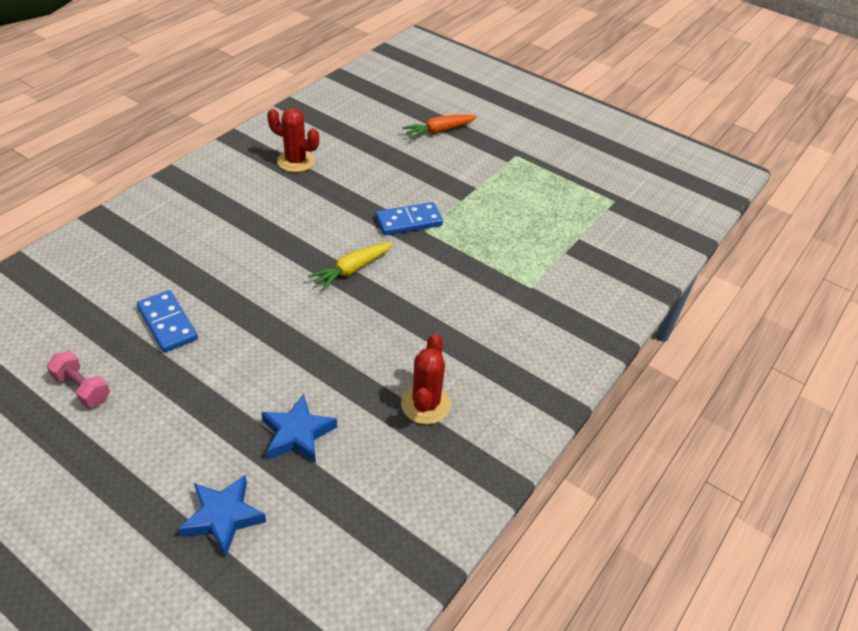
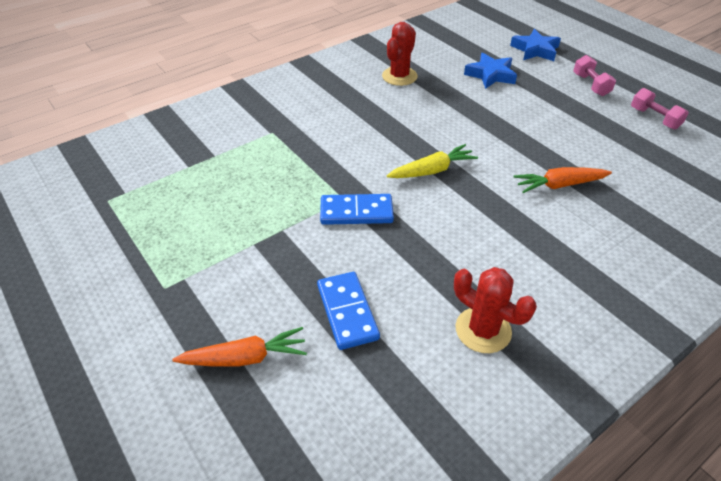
camera: 160 degrees left, 0 degrees up
(150, 441) = (590, 85): none -> pink dumbbell
(168, 323) = (603, 151): blue domino -> blue domino (347, 312)
(225, 274) = (559, 185): none -> orange carrot

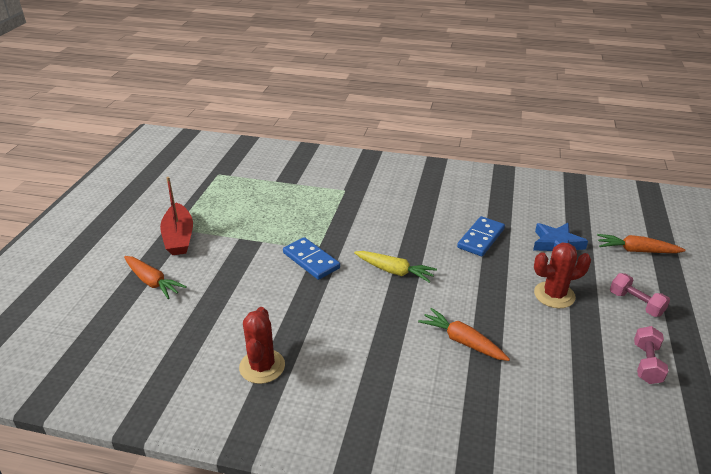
camera: 50 degrees right, 10 degrees down
(187, 293) = (179, 237): none -> red boat
(347, 312) = (220, 301): blue domino -> blue domino (480, 238)
(399, 76) = (483, 205): red cactus -> red cactus (554, 295)
(535, 50) = (636, 251): blue star -> orange carrot
(590, 85) = (636, 303): pink dumbbell -> pink dumbbell turned 75 degrees counterclockwise

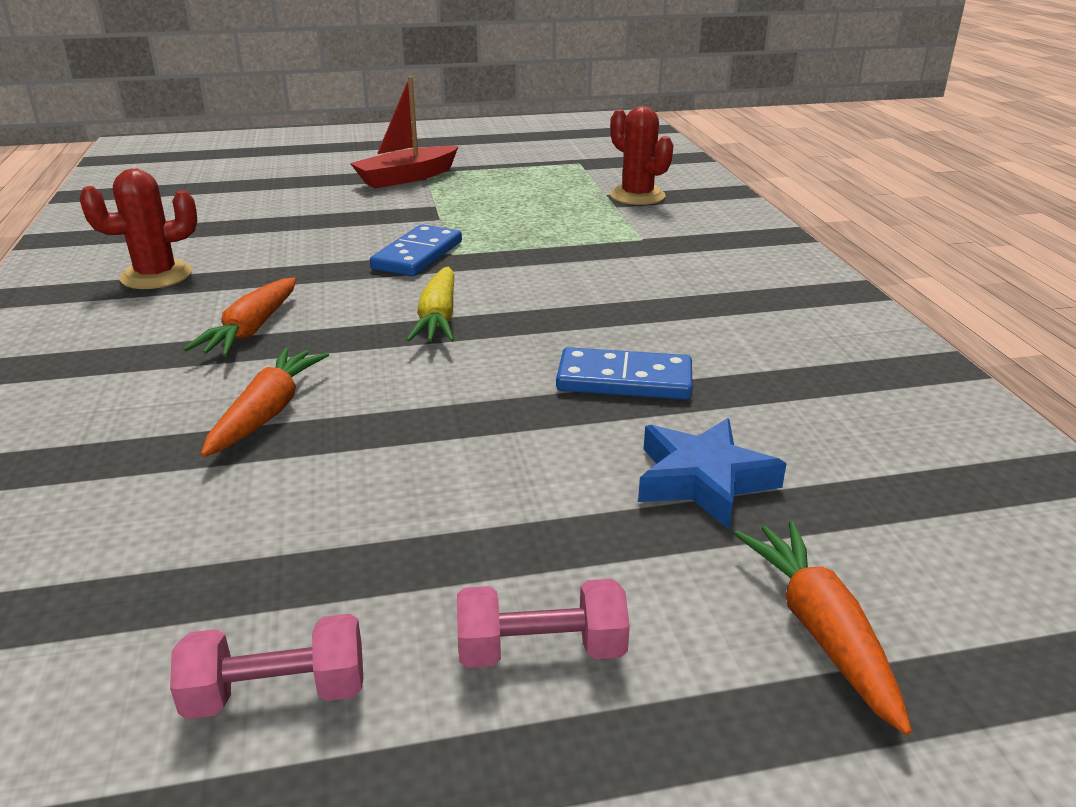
camera: 65 degrees right, 5 degrees down
(152, 282) = (303, 187): orange carrot -> orange carrot (251, 330)
(554, 295) = (485, 501): red cactus -> red cactus (637, 196)
(636, 303) = (541, 650): pink dumbbell -> pink dumbbell turned 60 degrees clockwise

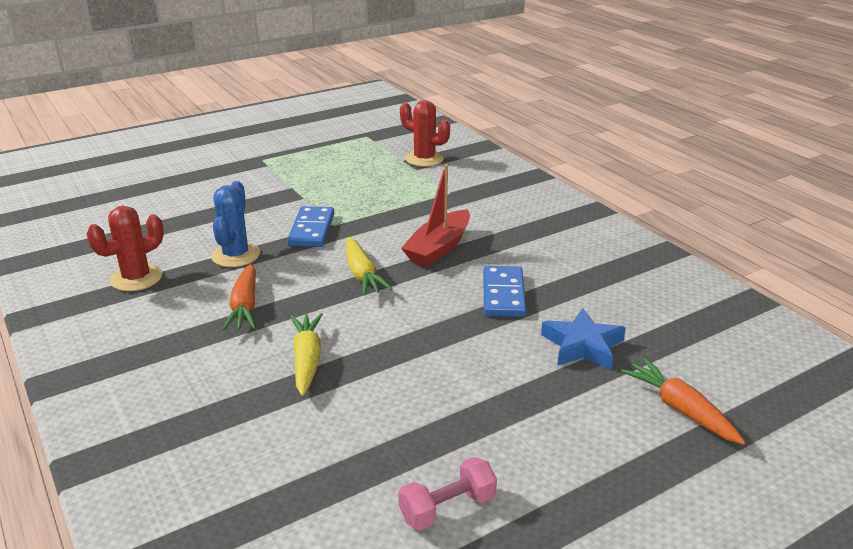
camera: 20 degrees left, 0 degrees up
(268, 412) = (307, 360): orange carrot -> yellow carrot
(296, 269) = (235, 255): none -> blue cactus
(406, 178) = (252, 166): red boat -> red boat (438, 248)
(541, 650) = (560, 452): pink dumbbell -> none
(624, 380) = (503, 294): blue domino -> blue domino turned 75 degrees counterclockwise

